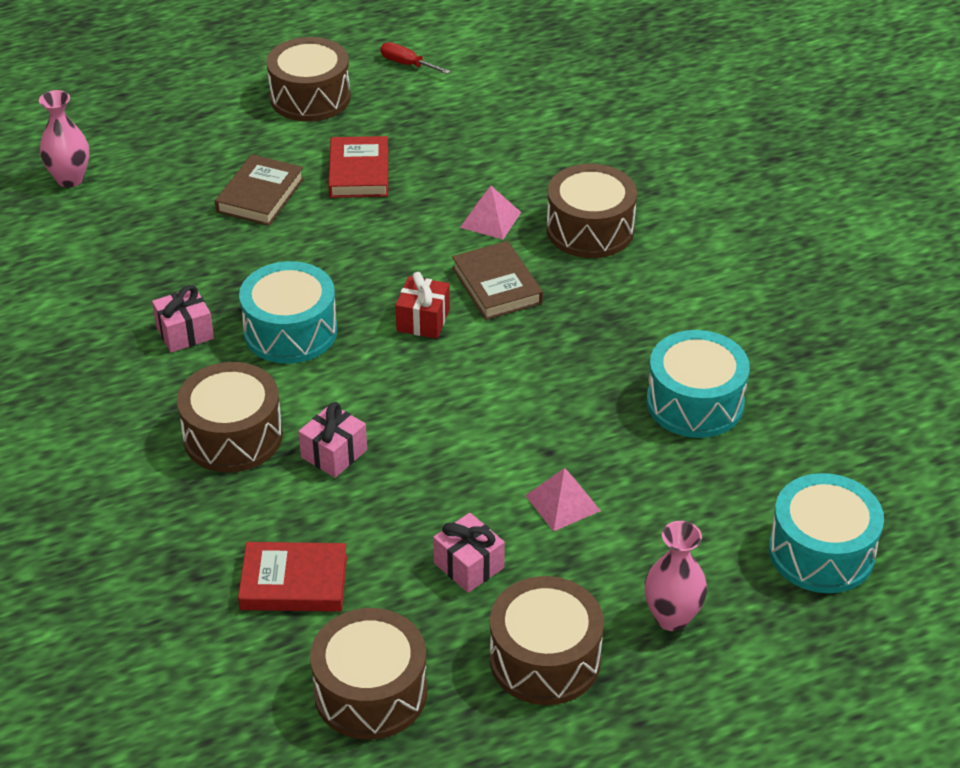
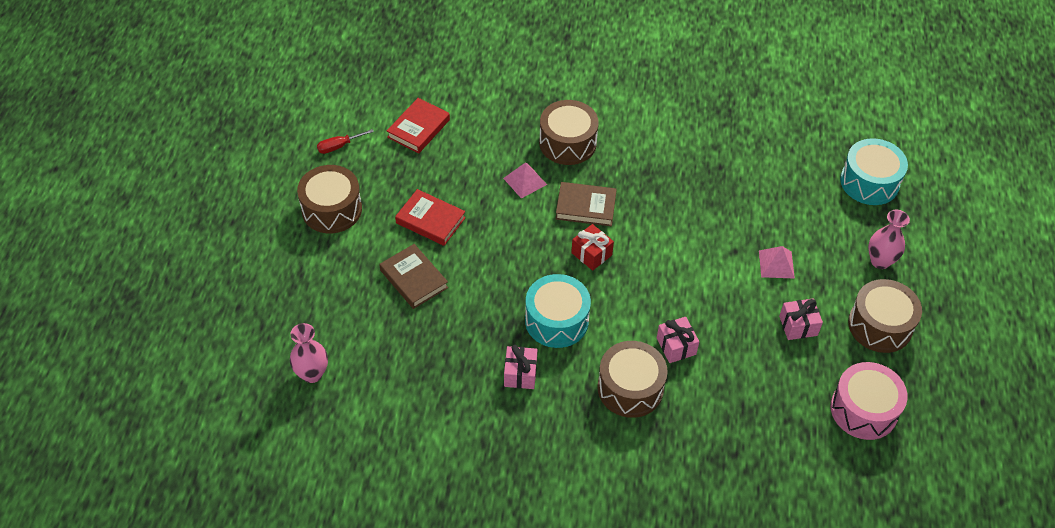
camera: 60 degrees left, 10 degrees up
(294, 582) = (766, 409): red book -> red book (418, 128)
(370, 692) = (864, 410): brown drum -> pink drum
(695, 403) = (737, 173): turquoise drum -> none

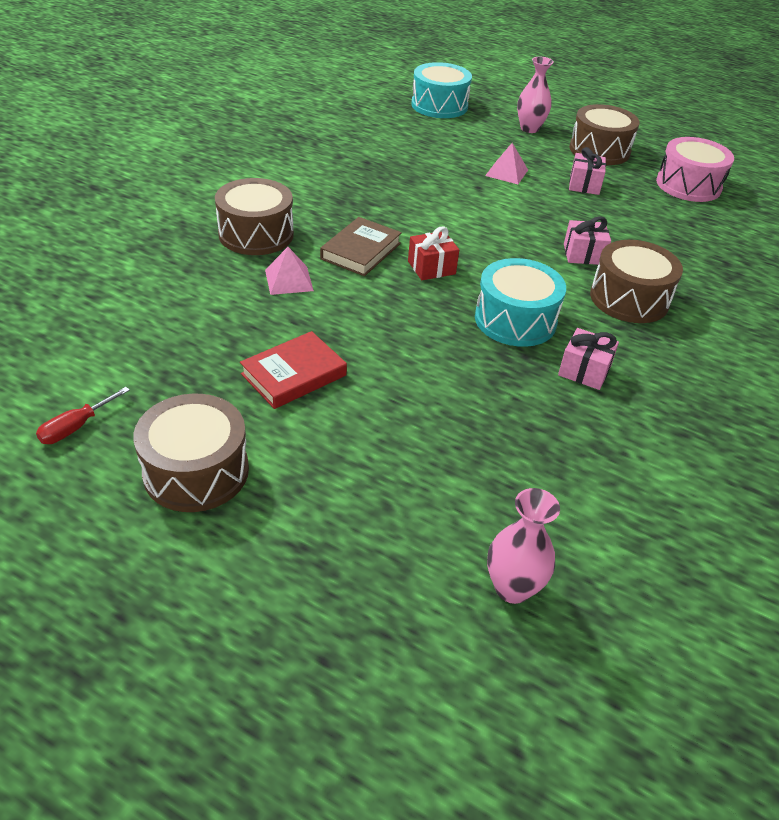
camera: 70 degrees left, 10 degrees down
(339, 146) = (76, 427): red screwdriver -> red screwdriver turned 45 degrees clockwise
(414, 279) = (386, 420): brown book -> none
(418, 128) = (121, 338): red book -> none

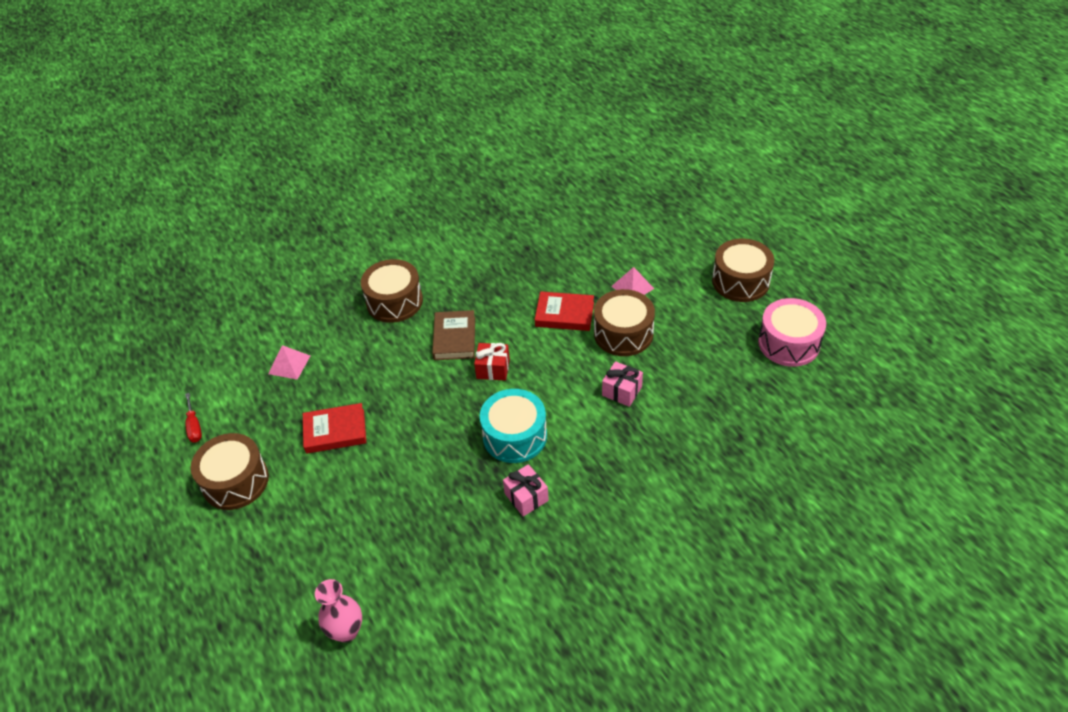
camera: 35 degrees right, 5 degrees up
(76, 427) = (194, 426): red screwdriver -> red screwdriver turned 90 degrees counterclockwise
(288, 280) = (387, 350): pink pyramid -> pink pyramid (289, 364)
(361, 251) = (454, 338): brown book -> brown book turned 60 degrees counterclockwise
(439, 105) = (638, 195): turquoise drum -> none
(461, 206) = (564, 314): none -> red book
(529, 129) = (697, 240): pink vase -> none
(584, 185) = (689, 318): pink gift -> none
(629, 299) = (620, 445): brown drum -> brown drum (623, 333)

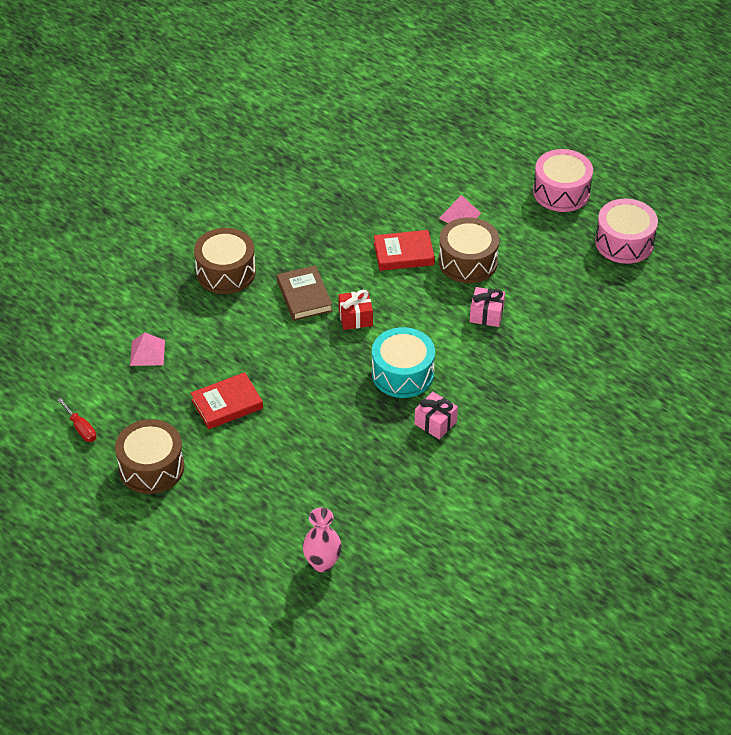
camera: 20 degrees left, 0 degrees up
(740, 281) = (561, 192): brown drum -> pink drum

